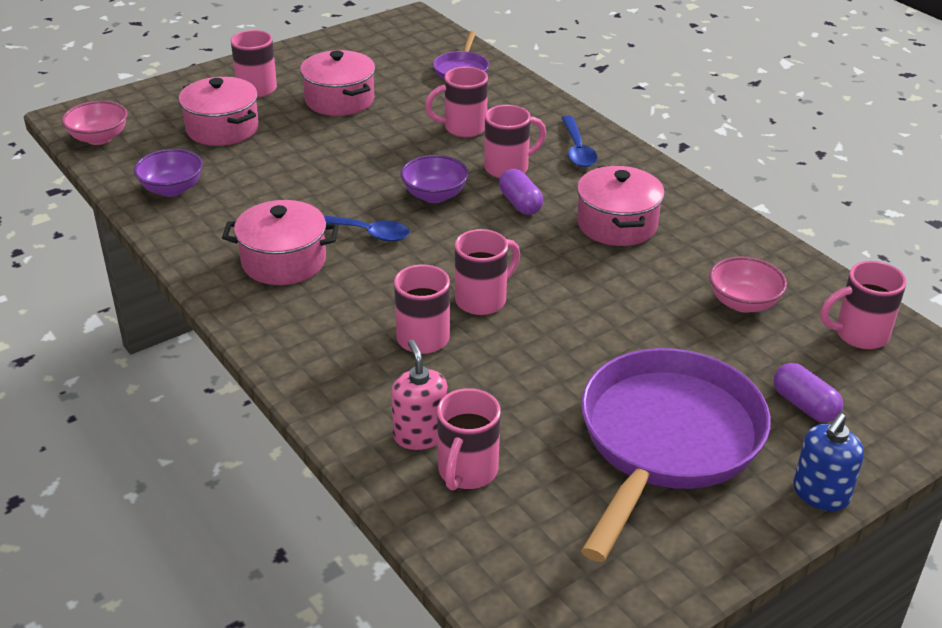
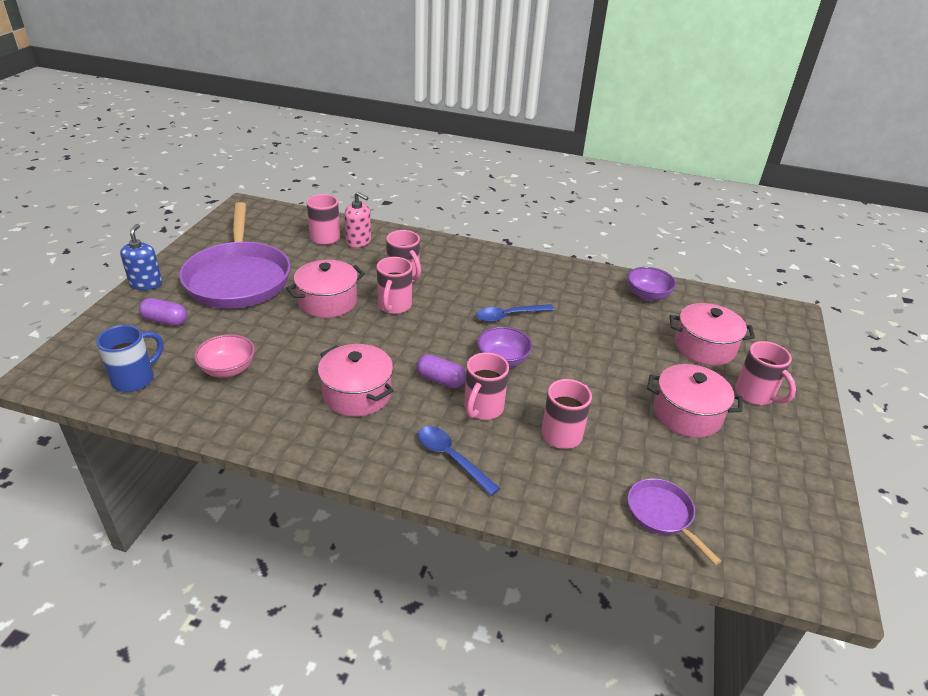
camera: 140 degrees right, 0 degrees up
(99, 138) = (747, 307): pink bowl -> none
(284, 261) = (523, 283): pink pot -> pink pot (328, 302)
(859, 335) = (135, 379): pink mug -> blue mug

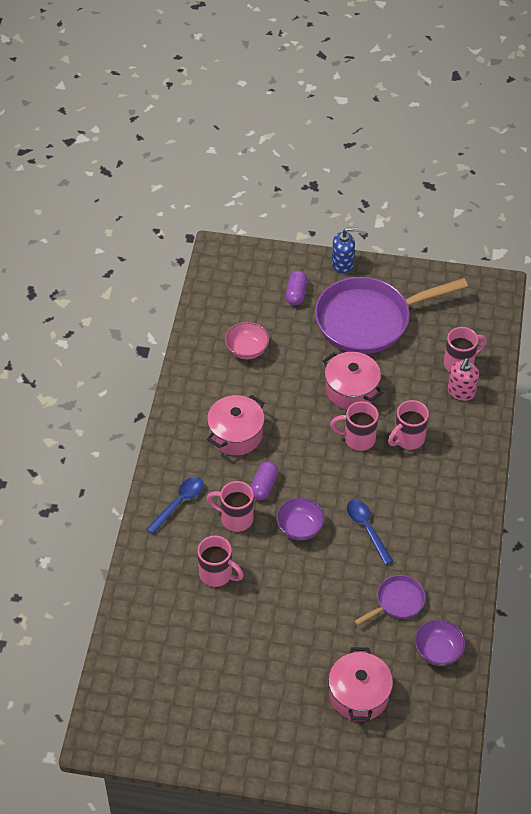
camera: 85 degrees right, 15 degrees up
(135, 379) = (225, 301): blue mug -> none
(662, 514) = (144, 638): purple pan -> purple pan (397, 601)
(687, 414) = (257, 667): pink pot -> none
(755, 395) = (295, 729): pink mug -> none

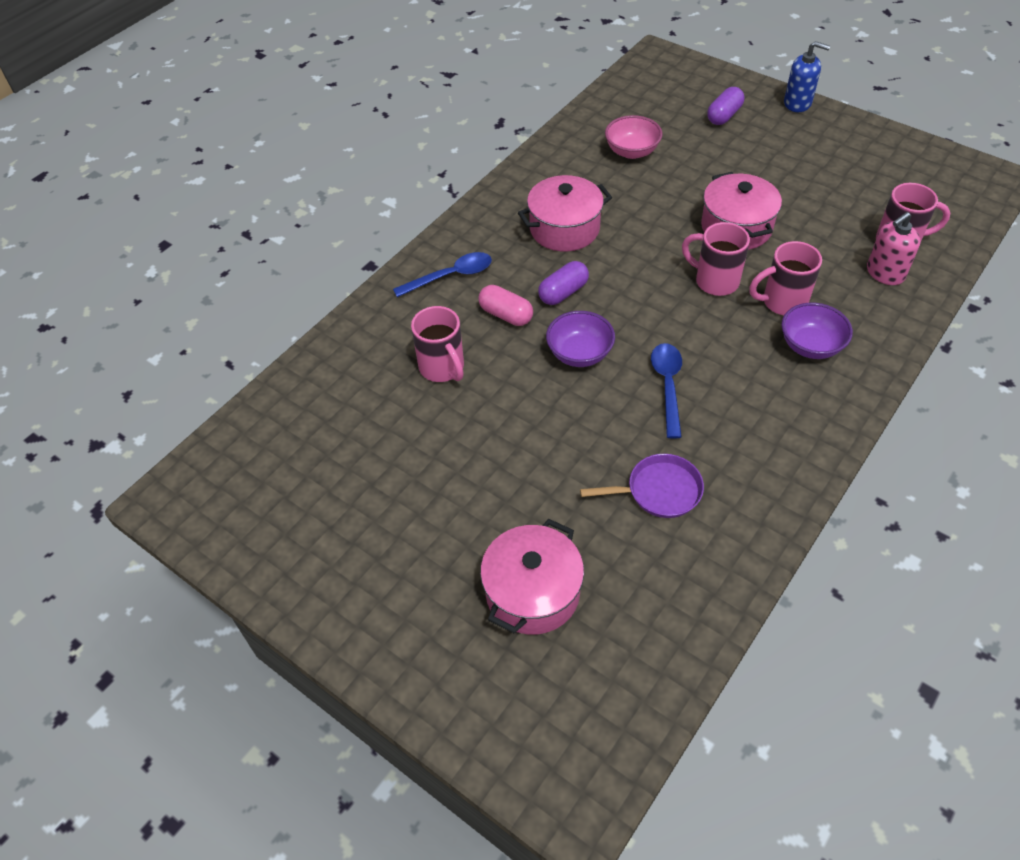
camera: 30 degrees right, 0 degrees up
(235, 518) = (506, 315): pink mug -> pink capsule
(368, 320) = (799, 164): purple pan -> none
(438, 651) = (682, 581): purple bowl -> purple bowl (810, 346)

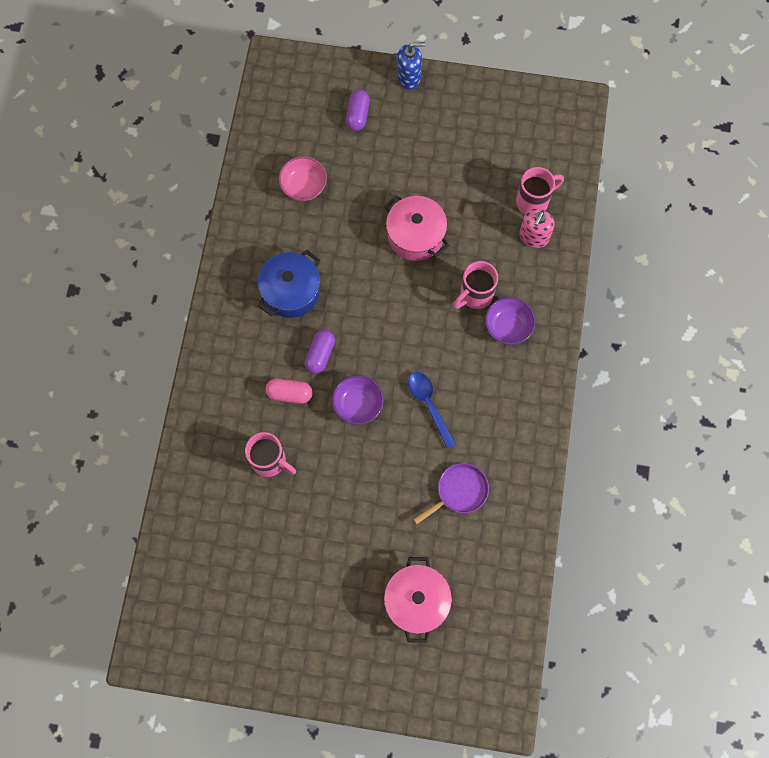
camera: 30 degrees left, 20 degrees up
(451, 276) = (230, 376): blue spoon -> none
(564, 229) = (291, 292): pink pot -> blue pot
(714, 281) = (421, 296): pink mug -> none

